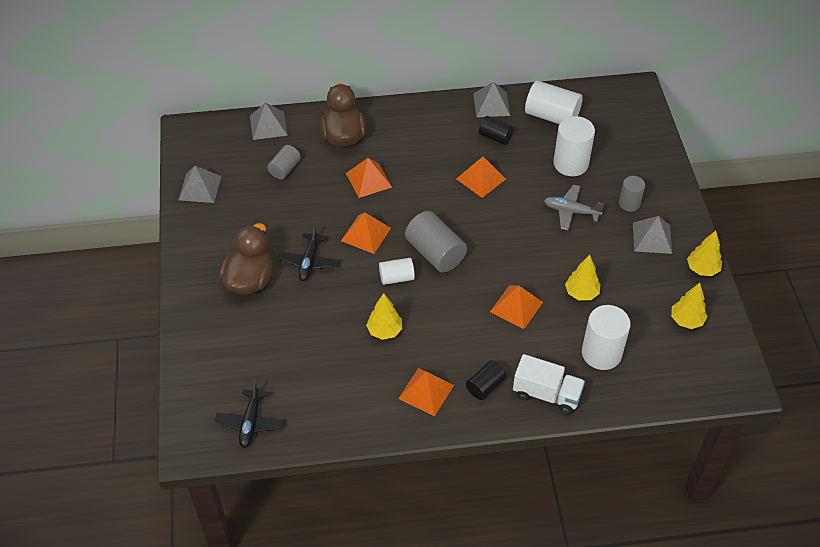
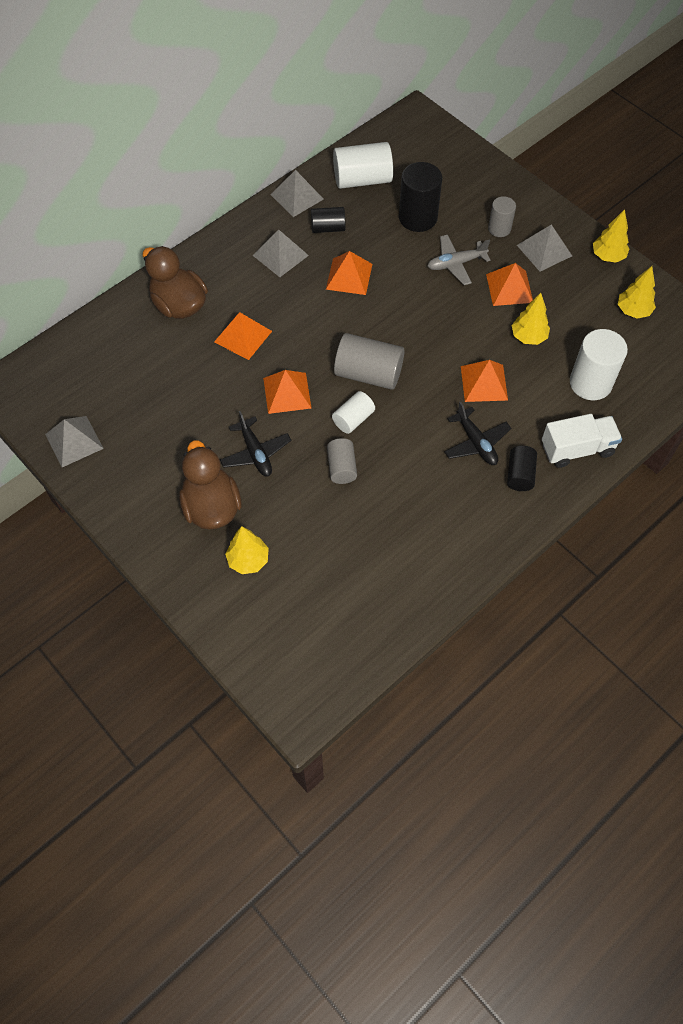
camera: 35 degrees left, 10 degrees up
(251, 422) = (338, 649): black plane -> black plane (476, 443)
(268, 125) = (90, 334): grey pyramid -> grey pyramid (280, 255)
(285, 169) = (148, 371): grey cylinder -> grey cylinder (342, 467)
(384, 331) = (386, 478): yellow tree -> yellow tree (248, 560)
(426, 392) = (473, 513): orange pyramid -> orange pyramid (509, 288)
(570, 164) = (418, 218): white cylinder -> black cylinder

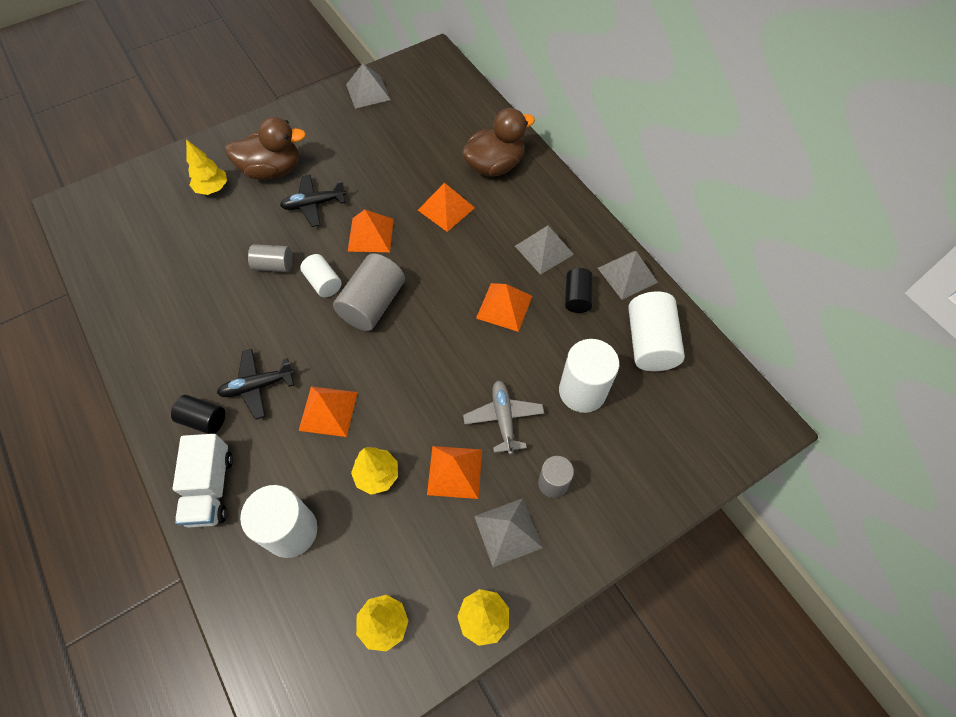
camera: 100 degrees right, 0 degrees up
(418, 218) = (582, 391): black cylinder -> white cylinder

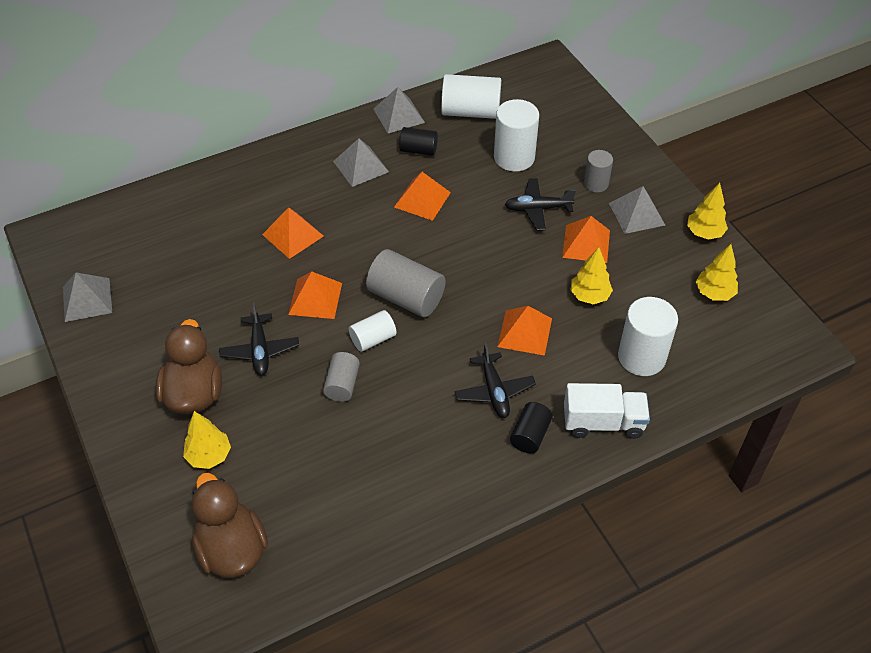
camera: 85 degrees left, 10 degrees down
(495, 166) = (242, 193): brown duck -> brown duck (232, 549)
(503, 418) = (537, 209): grey plane -> black plane

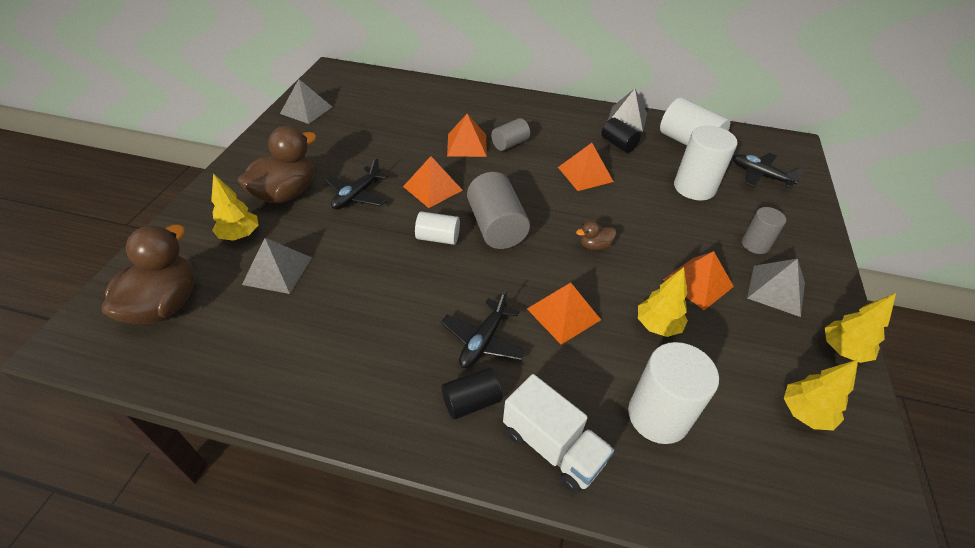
camera: 40 degrees right, 5 degrees down
(342, 384) = (378, 252): grey cylinder -> grey cylinder (510, 144)
(361, 166) = (563, 132): grey pyramid -> grey pyramid (277, 270)
(492, 262) = (594, 246): none -> brown duck
(537, 209) = (677, 232): black plane -> black plane (760, 175)

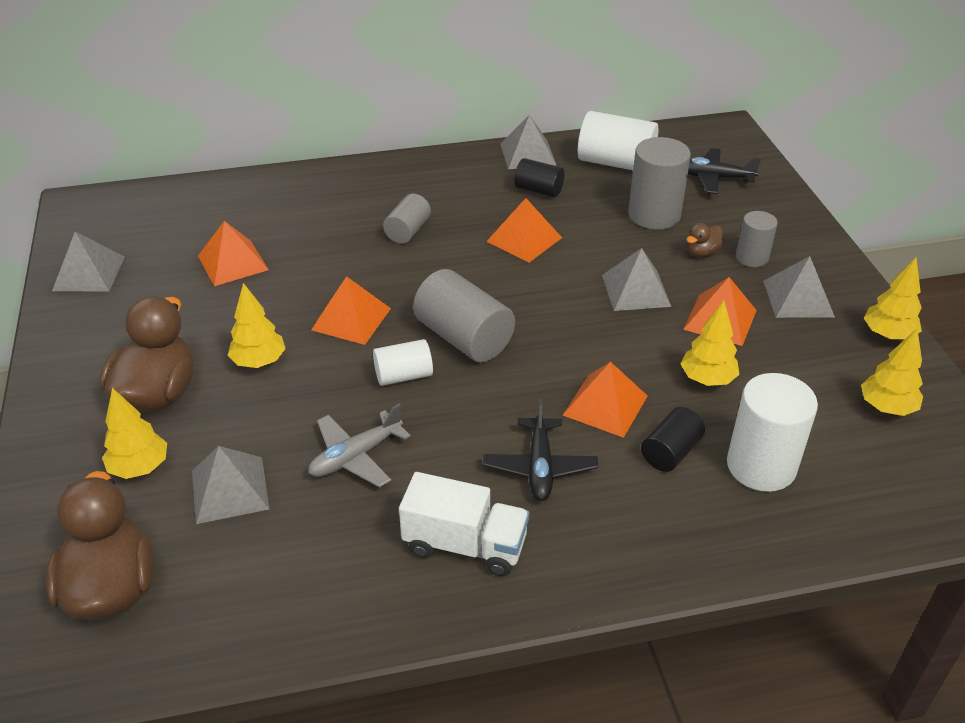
camera: 25 degrees left, 5 degrees down
(357, 195) = (259, 362): black plane -> yellow tree
(367, 281) = (355, 457): none -> grey plane
(466, 145) = (353, 250): orange pyramid -> orange pyramid (232, 262)
(471, 401) = (571, 532): black cylinder -> black cylinder (670, 452)
(553, 447) = (681, 538): white truck -> white truck (465, 545)
(594, 246) = (589, 319): brown duck -> brown duck (702, 252)
(644, 237) = (635, 290): none -> grey pyramid
(694, 187) = (654, 215): white cylinder -> grey cylinder

